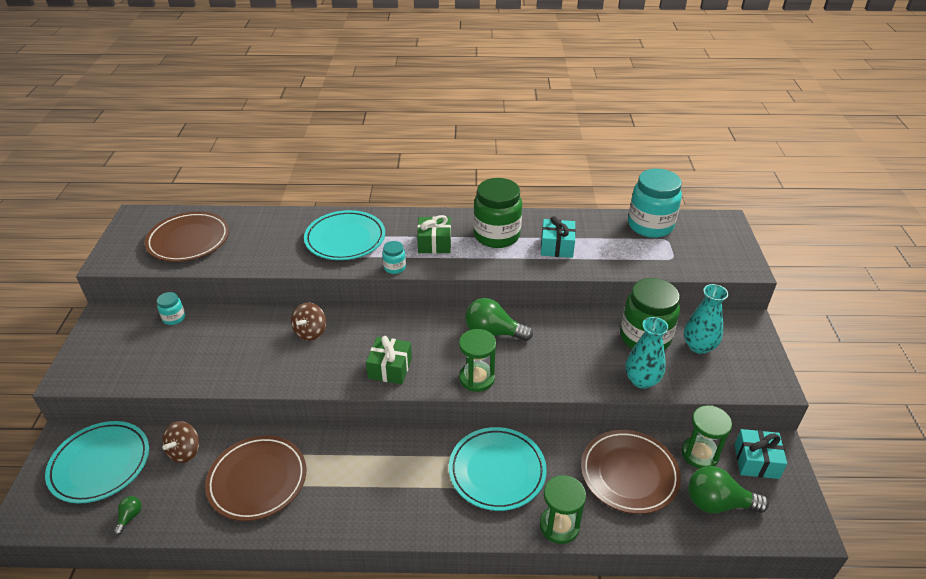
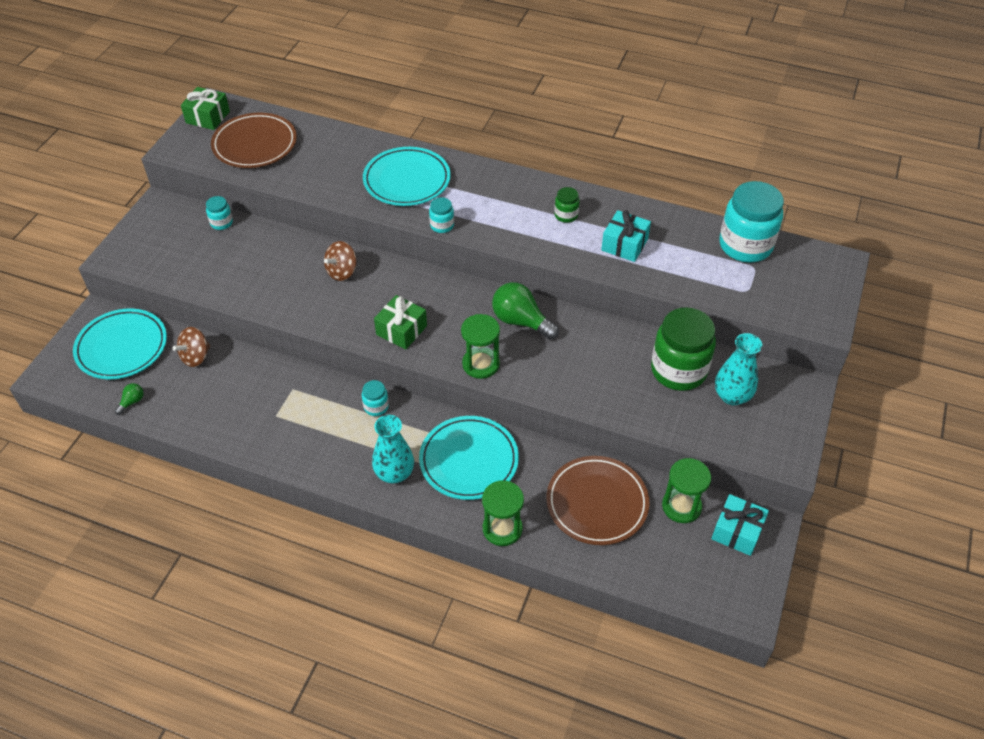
camera: 20 degrees right, 10 degrees up
(257, 480) = (248, 402): brown plate -> none
(387, 447) = (376, 407): none -> turquoise jar
(434, 243) = (495, 208): green gift -> green gift (208, 117)
(496, 235) = (566, 215): green jar -> green jar, size x0.45
(641, 380) = (648, 414): turquoise vase -> turquoise vase (394, 473)
(717, 503) = (670, 558): green light bulb -> none

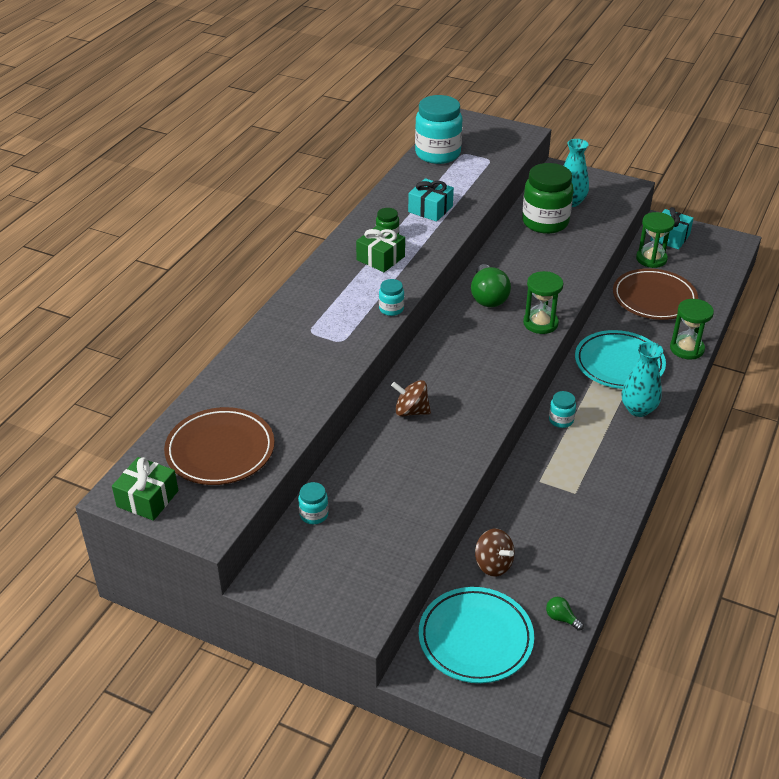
camera: 85 degrees left, 10 degrees down
(342, 272) = (411, 411): brown spinning top -> brown spinning top turned 150 degrees clockwise
(401, 330) = (497, 370): green gift -> green gift (380, 258)
(407, 180) = (316, 330): turquoise plate -> none
(521, 321) = (488, 297): green light bulb -> green light bulb turned 45 degrees counterclockwise

